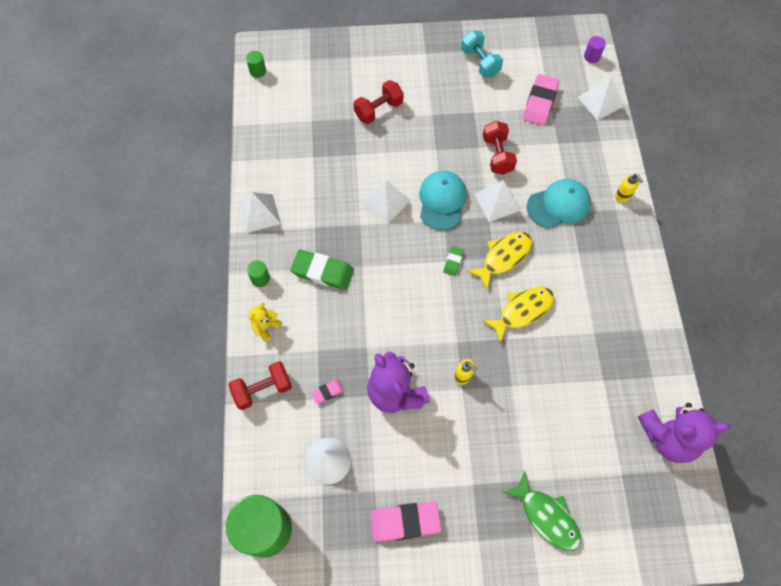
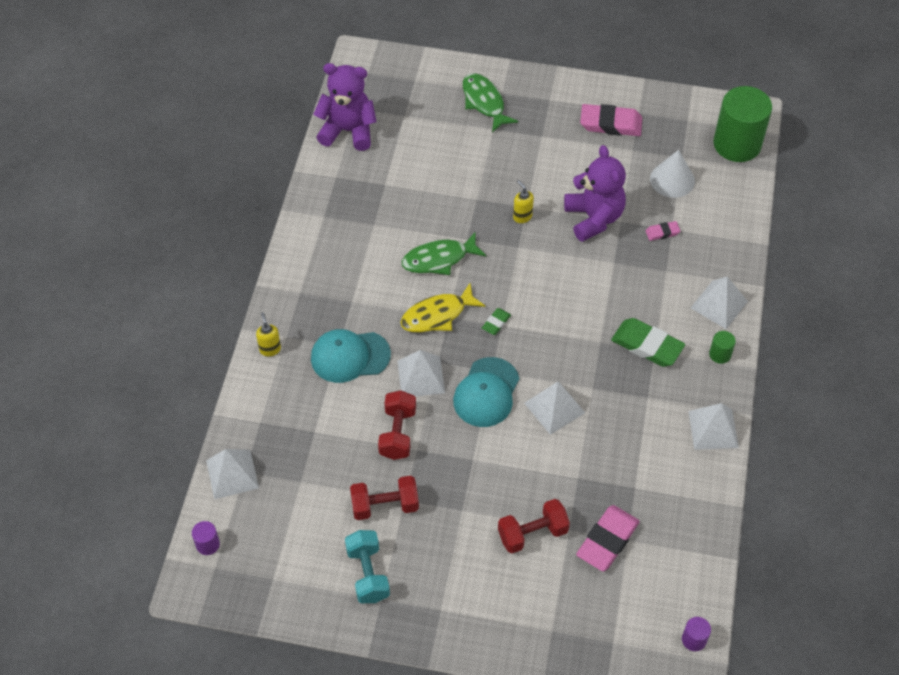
camera: 165 degrees left, 10 degrees down
(258, 71) = (694, 639): green cylinder -> purple cylinder
(263, 389) = (728, 248): red dumbbell -> red dumbbell (385, 505)
(266, 327) = (719, 304): yellow teddy bear -> white pyramid
(522, 311) = (439, 259): yellow fish -> green fish
(540, 102) = (312, 492): pink eraser -> pink eraser (607, 540)

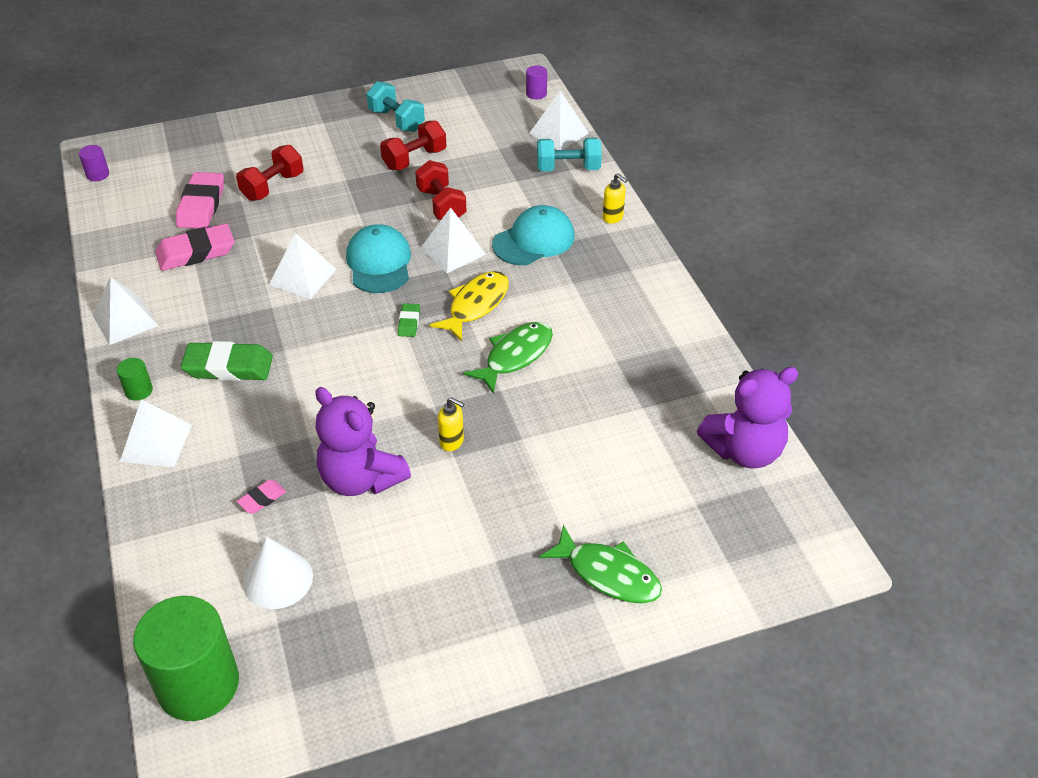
camera: 150 degrees right, 10 degrees down
(260, 423) = (568, 168): none -> turquoise dumbbell
(610, 124) = (408, 627): pink eraser -> pink eraser (196, 252)

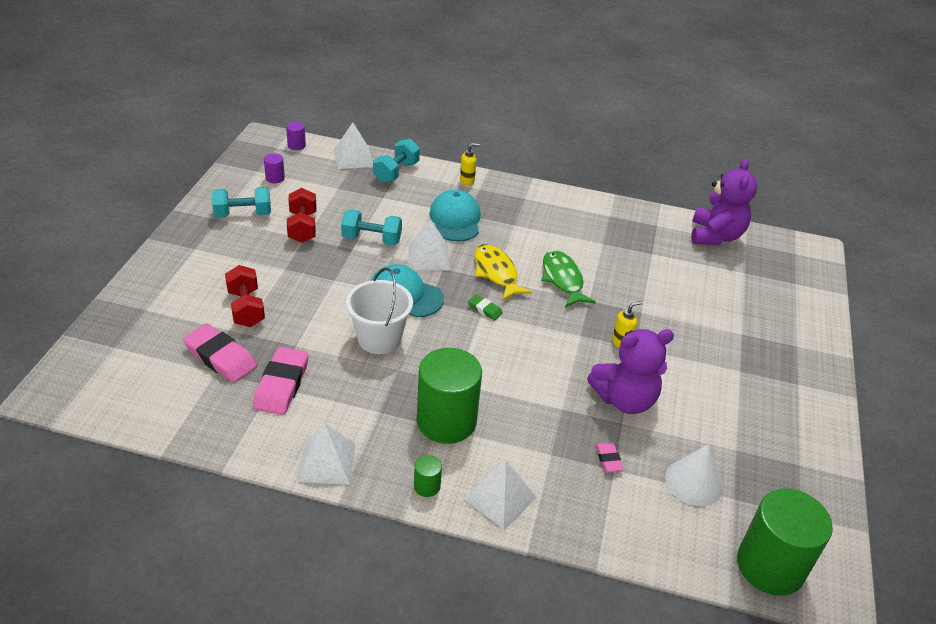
camera: 60 degrees left, 5 degrees down
(97, 174) = (89, 405): purple cylinder -> purple cylinder (275, 178)
(228, 367) = (446, 421): green eraser -> green cylinder
(302, 277) = (379, 339): white pyramid -> white bucket
(441, 205) = (371, 239): red dumbbell -> turquoise dumbbell
(608, 574) = (779, 330): green fish -> none

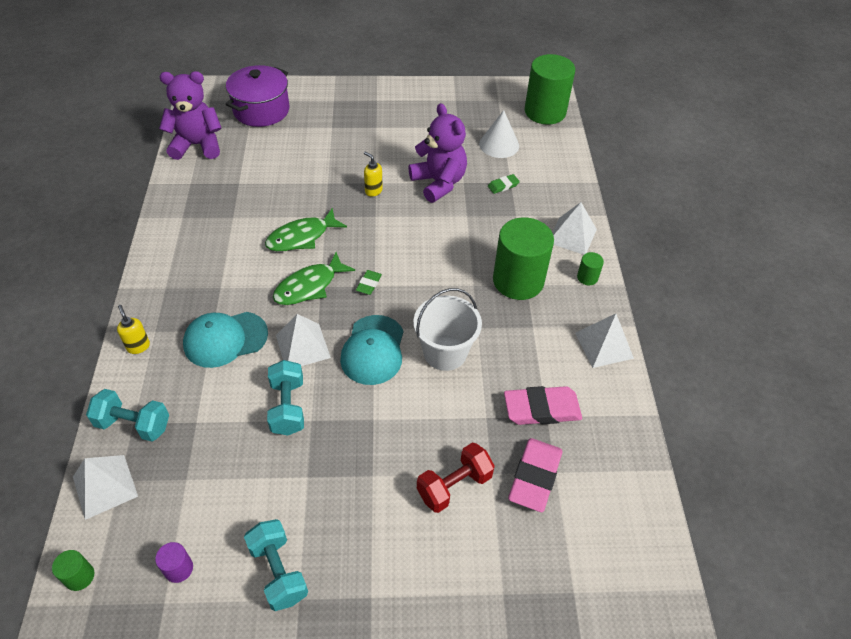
camera: 105 degrees left, 10 degrees up
(296, 145) = (79, 576): purple cylinder -> green cylinder
(302, 227) = (286, 487): red dumbbell -> none
(496, 273) = (309, 286): yellow fish -> green fish
(608, 459) = (503, 186): pink eraser -> green eraser
(775, 286) = (261, 110): none -> purple pot

